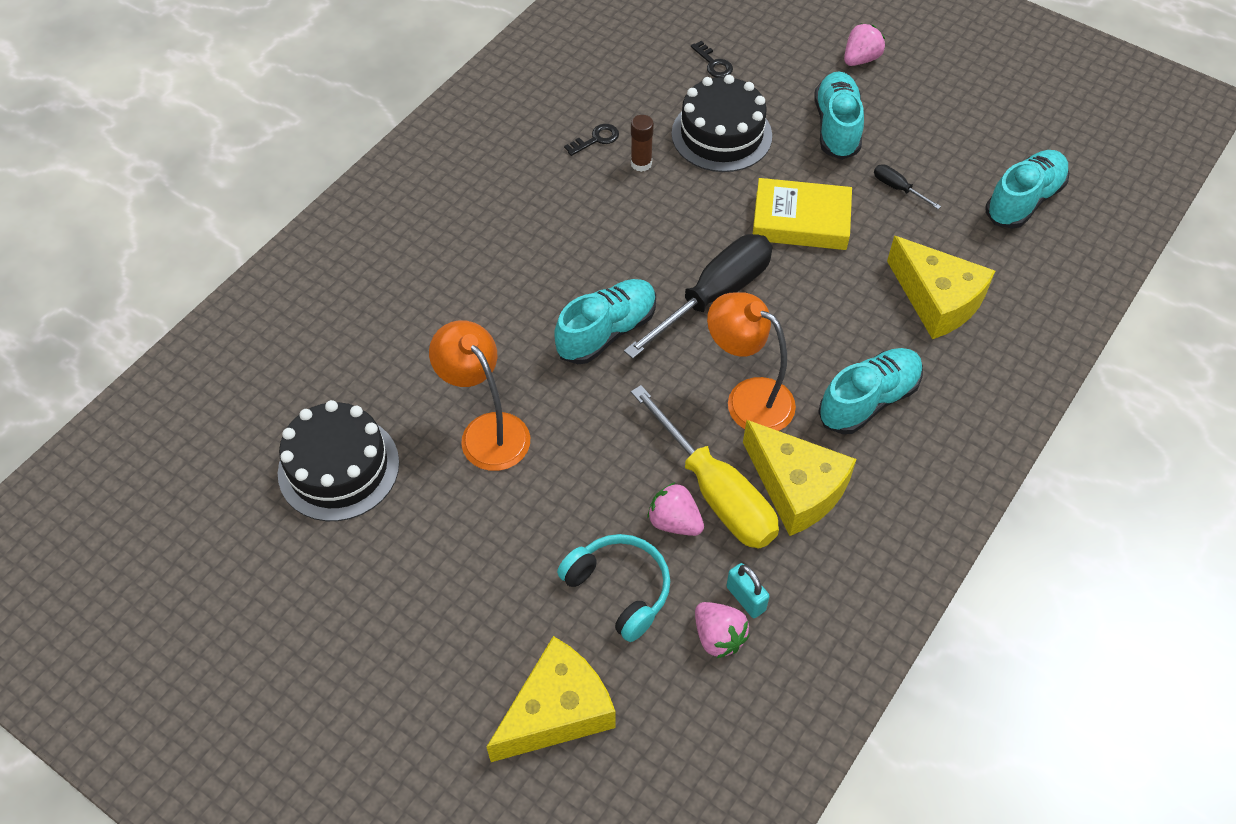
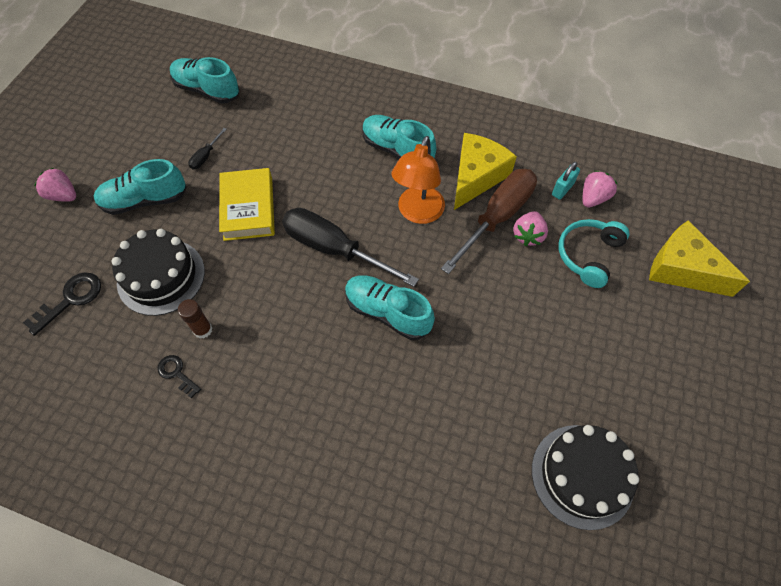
camera: 105 degrees left, 5 degrees up
(487, 431) = (505, 372): orange lamp -> none
(713, 63) = (70, 300): black key -> black key, size x1.57
(716, 492) = (497, 217): yellow screwdriver -> brown screwdriver
(937, 300) = (305, 125): yellow cheese -> none

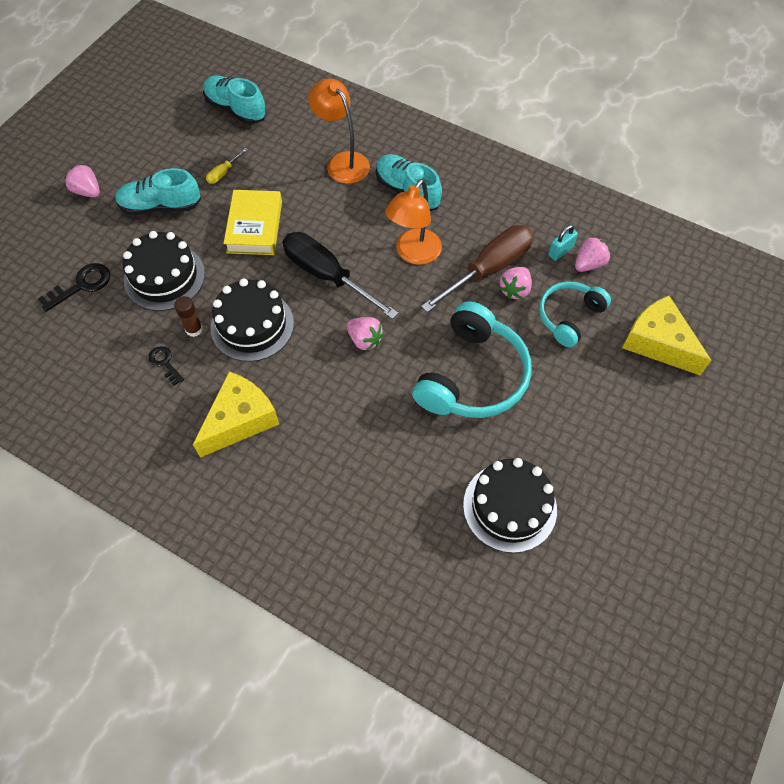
camera: 10 degrees right, 0 degrees up
(205, 156) = (223, 173): black screwdriver -> yellow screwdriver
(265, 315) = (252, 325): none -> black cake
(325, 129) = (342, 162): none -> orange lamp
(387, 312) = (364, 340): turquoise shoe -> pink strawberry
(476, 177) = (479, 227): yellow cheese -> yellow cheese (240, 420)
(508, 334) = (472, 376): none -> turquoise headphones

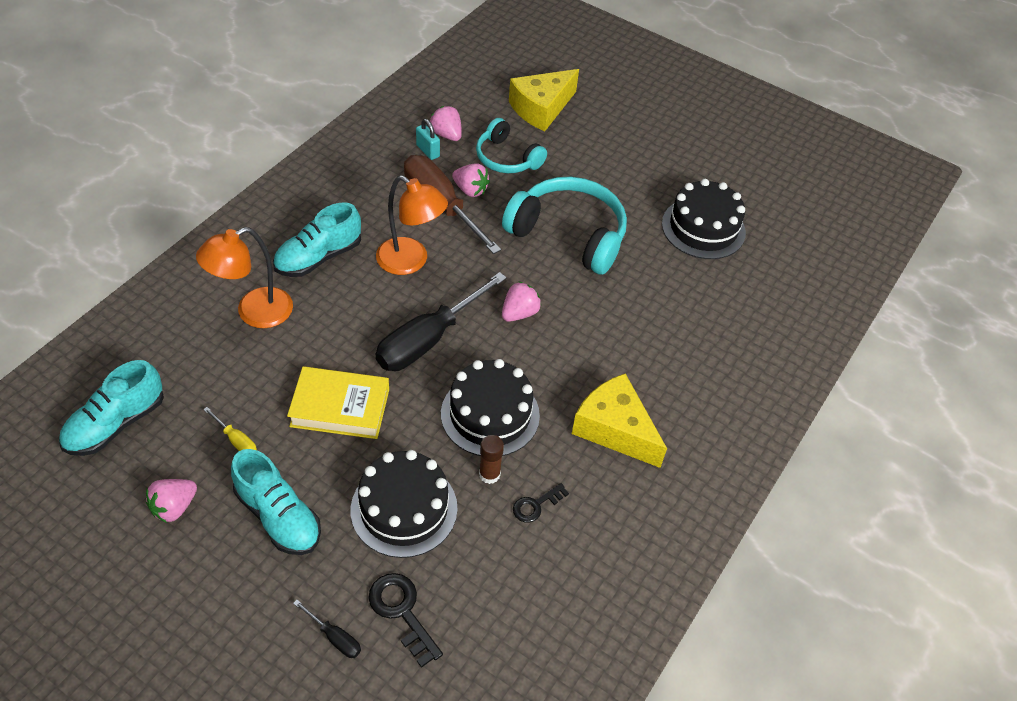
camera: 90 degrees left, 10 degrees down
(67, 250) = (335, 637): none -> black screwdriver
(87, 191) = (224, 617): pink strawberry -> pink strawberry (174, 507)
(161, 206) = (278, 516): turquoise shoe -> turquoise shoe turned 45 degrees counterclockwise

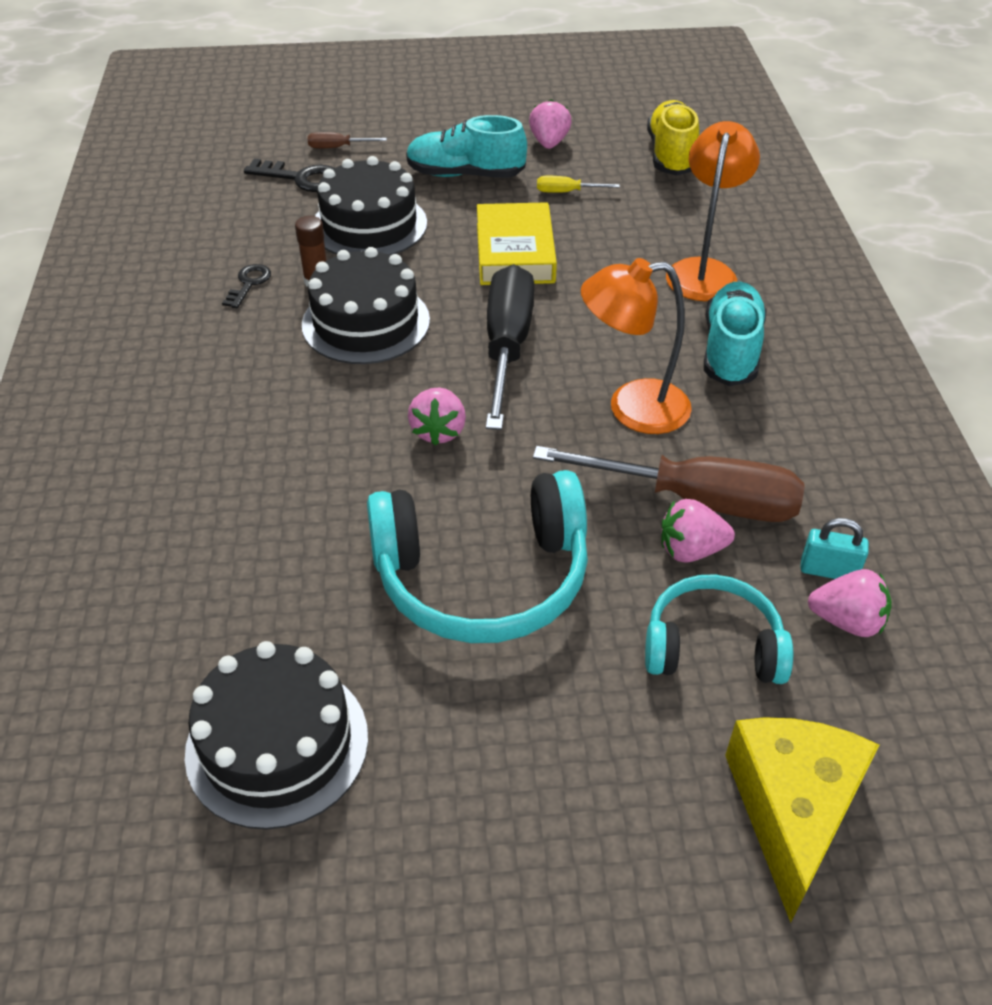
camera: 145 degrees right, 5 degrees down
(116, 424) = (671, 155): turquoise shoe -> yellow shoe
(335, 637) = (337, 147): black screwdriver -> brown screwdriver
(340, 407) = (515, 253): yellow book -> yellow book turned 60 degrees counterclockwise
(614, 429) = (216, 381): yellow cheese -> none

